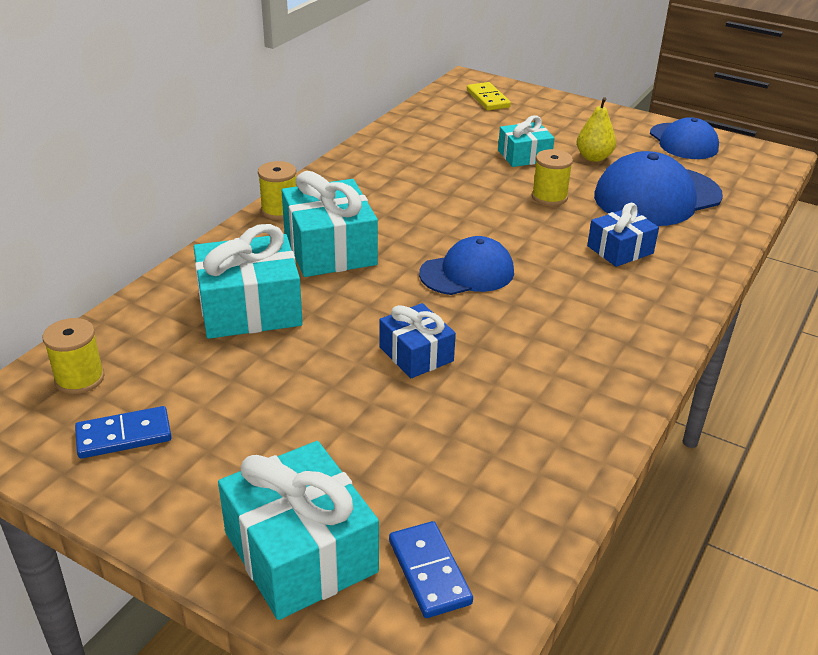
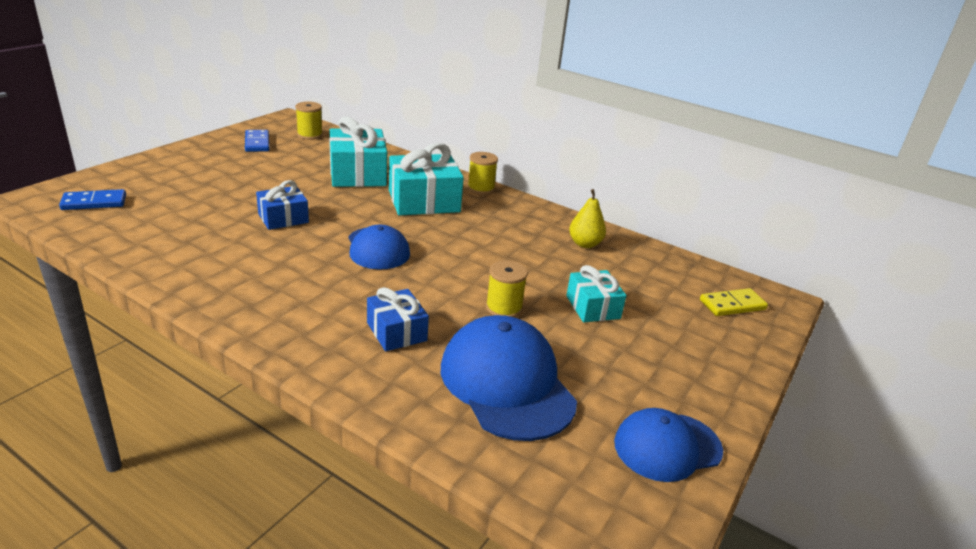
camera: 90 degrees right, 5 degrees down
(300, 552) = (139, 175): turquoise gift -> none
(593, 157) = (599, 354): yellow pear -> yellow pear (585, 244)

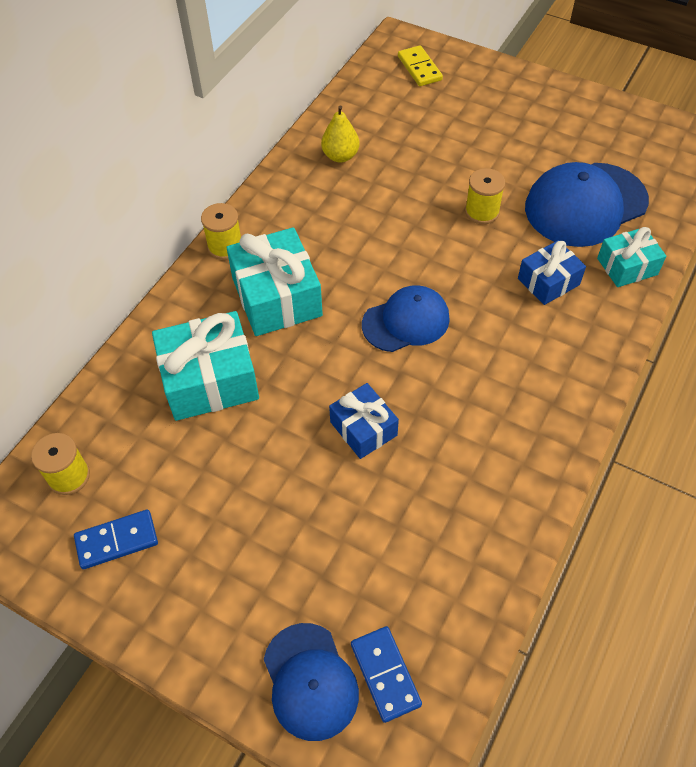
camera: 90 degrees left, 25 degrees up
(593, 307) = (457, 153): turquoise gift -> turquoise gift (627, 266)
(667, 446) = (614, 122): blue cap -> blue cap (310, 681)

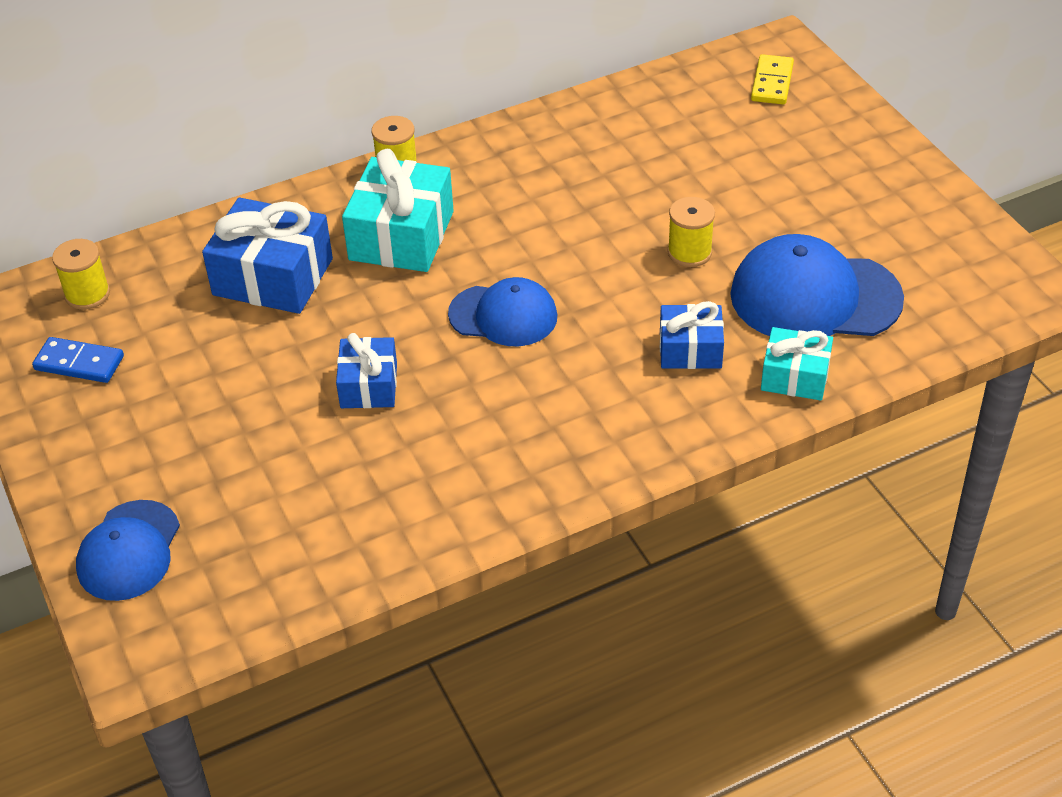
camera: 35 degrees right, 10 degrees down
(210, 380) = (273, 277): turquoise gift -> blue gift
(340, 156) = (594, 135): yellow pear -> none
(385, 674) = (193, 582): blue domino -> none

